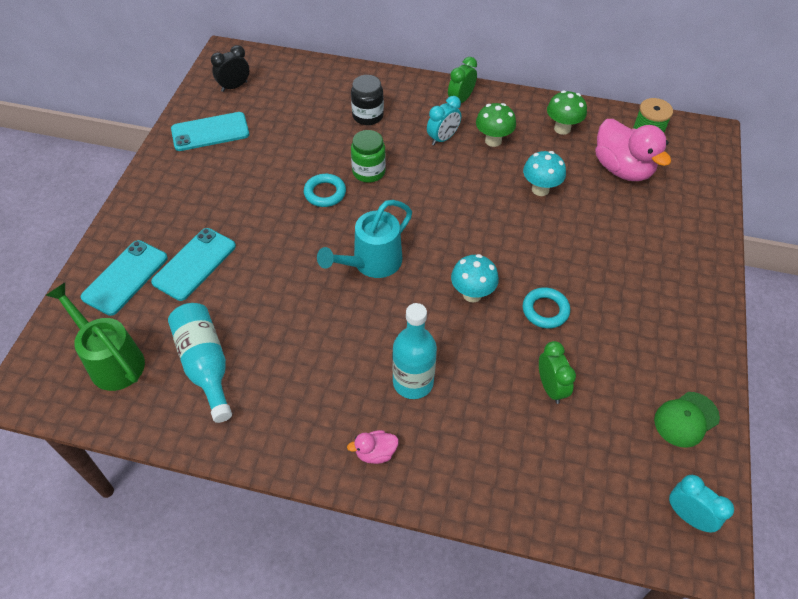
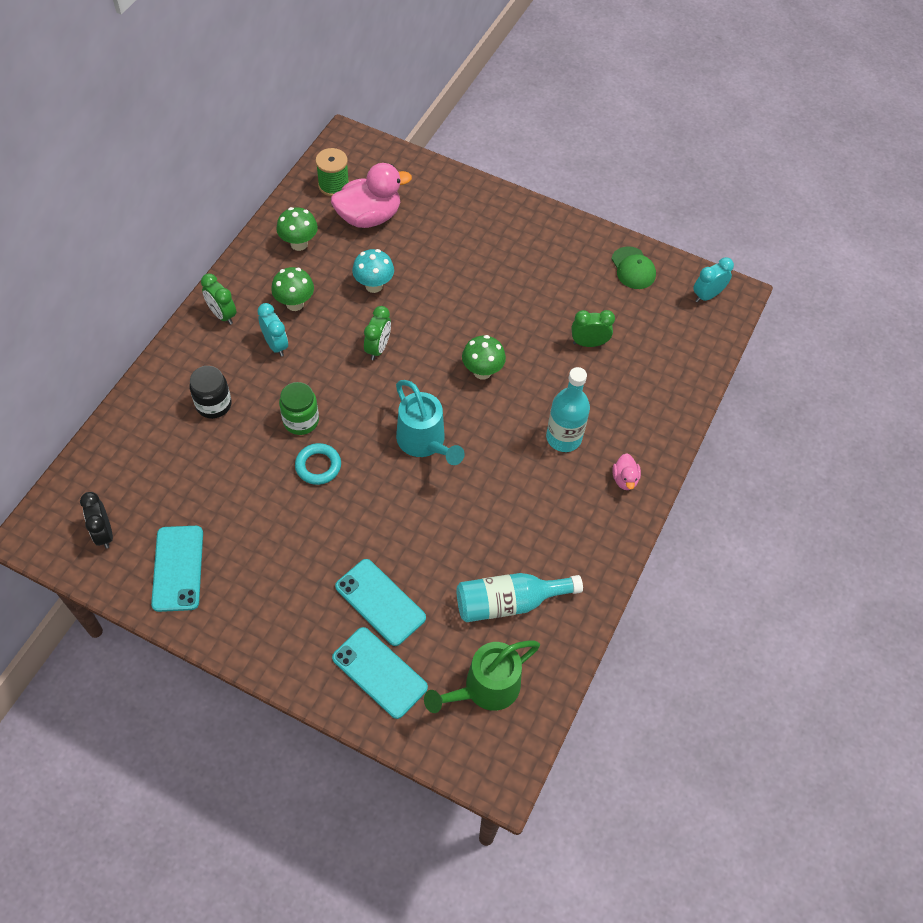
camera: 80 degrees left, 5 degrees up
(468, 207) = (378, 348): none -> green clock
(472, 294) = (482, 372): turquoise mushroom -> green mushroom
(545, 310) = (513, 324): turquoise ring -> none

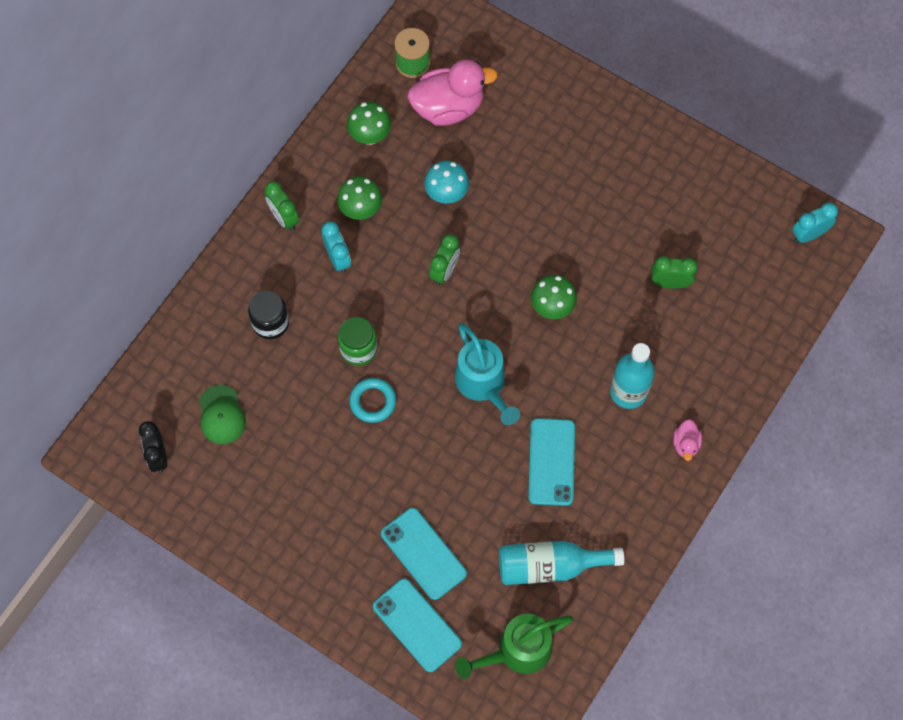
camera: 10 degrees right, 10 degrees up
(178, 568) = (228, 499): turquoise phone -> turquoise phone (551, 462)
(633, 268) = (732, 194): green cap -> green cap (221, 415)

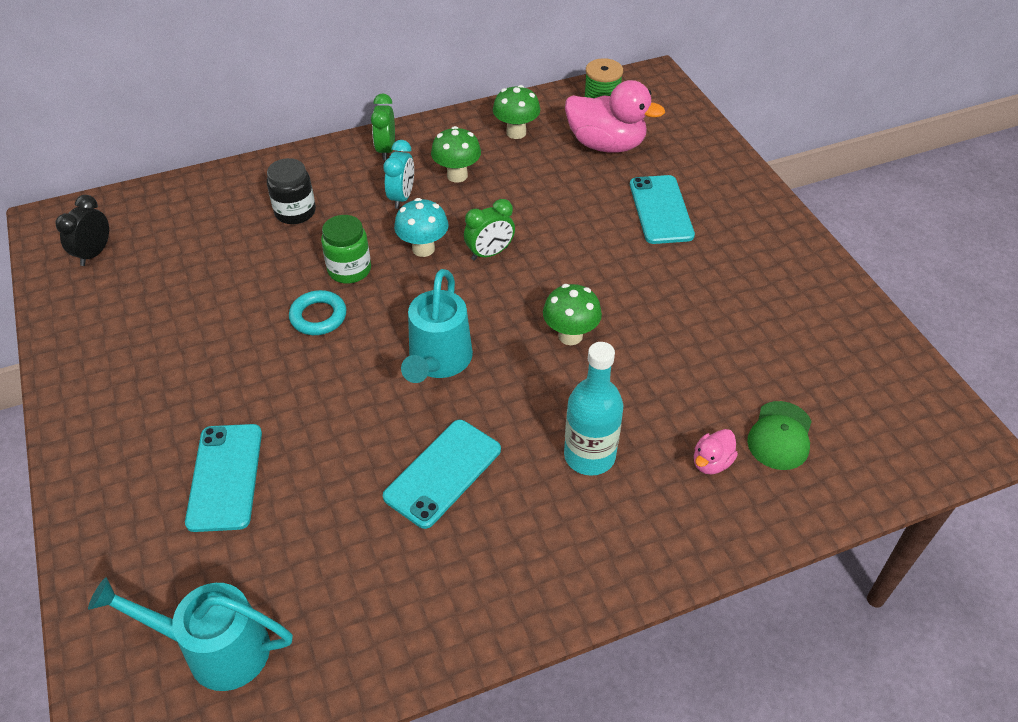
camera: 35 degrees right, 20 degrees down
(221, 415) = (179, 253): green cap -> green cap (780, 436)
(417, 625) = (144, 543): turquoise phone -> turquoise phone (661, 210)
(446, 194) = (546, 200): turquoise mushroom -> turquoise mushroom (423, 249)
(516, 651) = (215, 649): green watering can -> turquoise watering can
(550, 566) = (342, 579): turquoise bottle -> none
(670, 283) = (721, 381): green clock -> none
(685, 444) = (615, 549): pink duck -> pink duck (711, 462)
(809, 234) = (930, 422): turquoise clock -> none

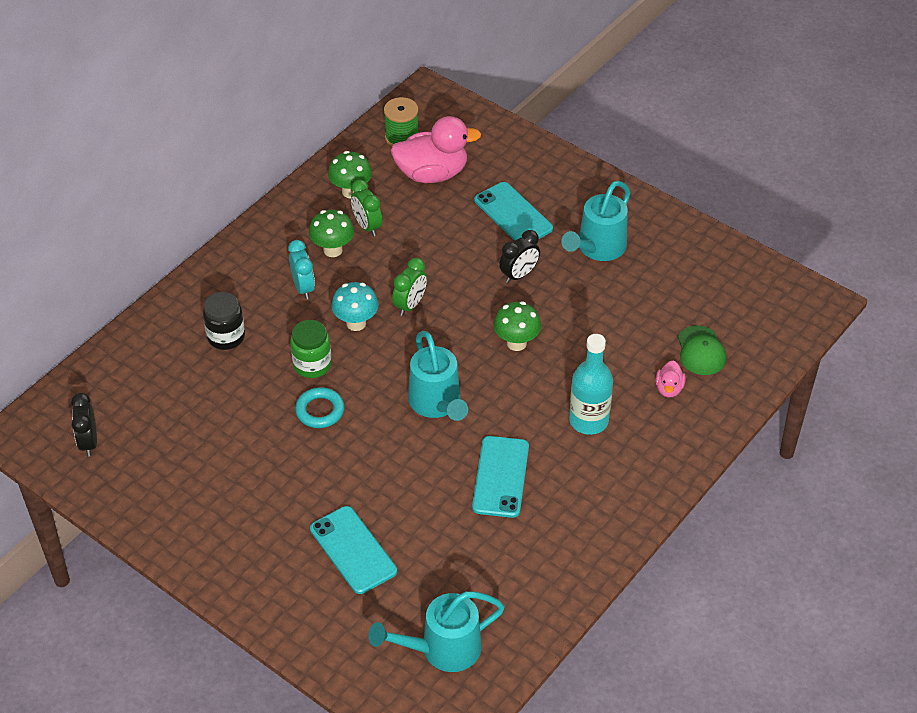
camera: 30 degrees left, 0 degrees up
(386, 150) = (255, 251): green clock -> green clock (367, 226)
(624, 269) = (519, 275): none -> black clock
(729, 276) = (597, 248): none -> turquoise watering can

